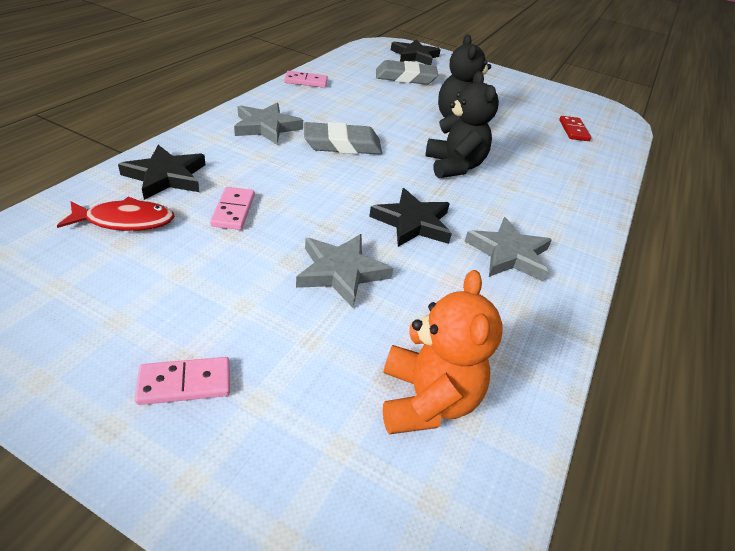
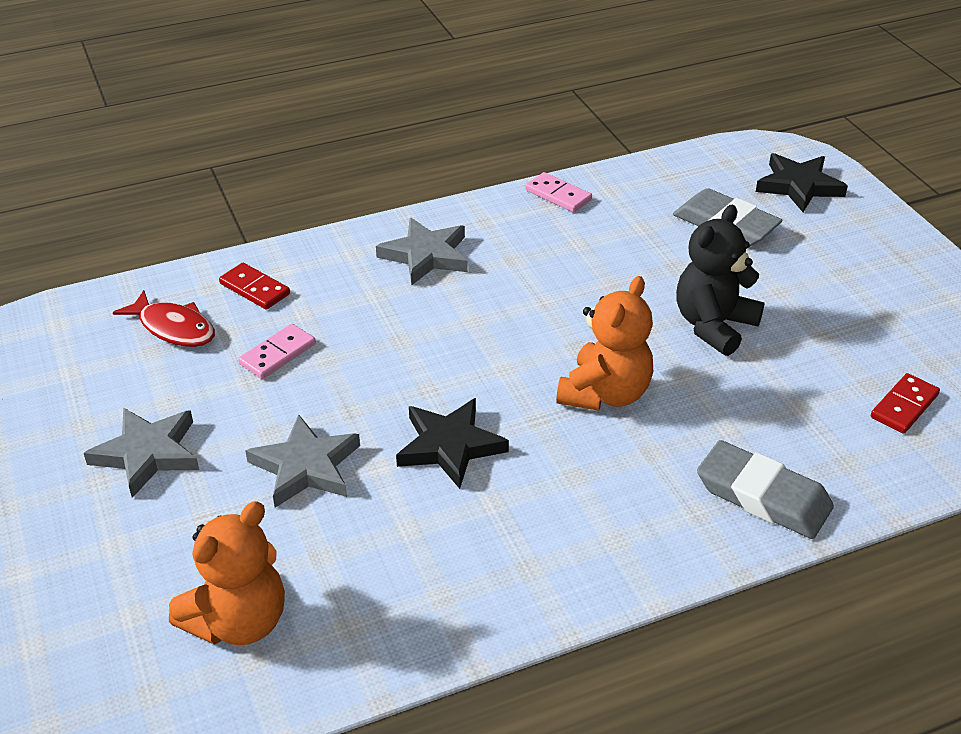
camera: 45 degrees right, 0 degrees up
(166, 176) = (255, 289): black star -> red domino
(185, 383) = (80, 501): pink domino -> none
(342, 145) = (491, 311): grey eraser -> grey eraser (763, 496)
(454, 166) = (605, 394): black teddy bear -> orange teddy bear
(508, 254) = (516, 534): grey star -> grey star (147, 454)

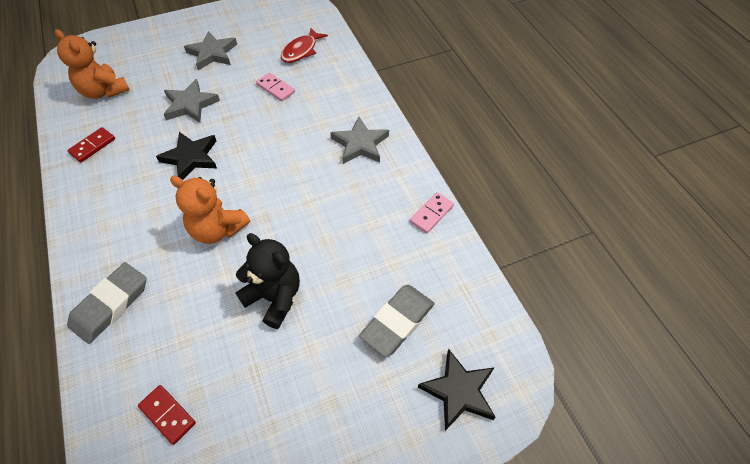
camera: 90 degrees right, 15 degrees up
(255, 289) = (331, 75): red domino -> red domino (93, 146)

